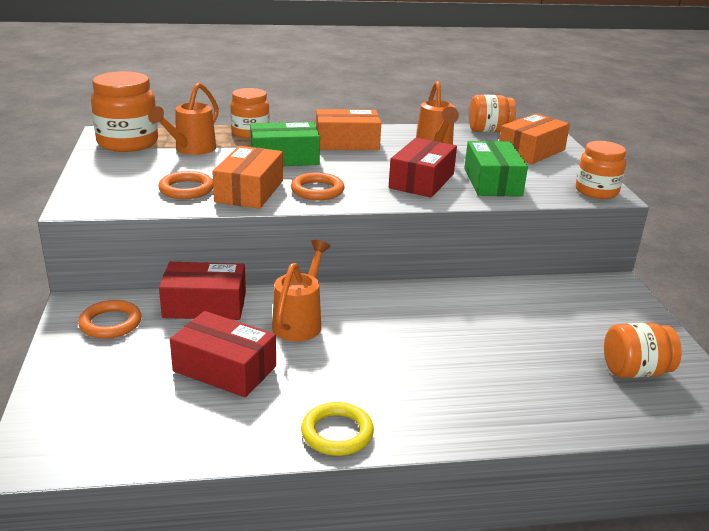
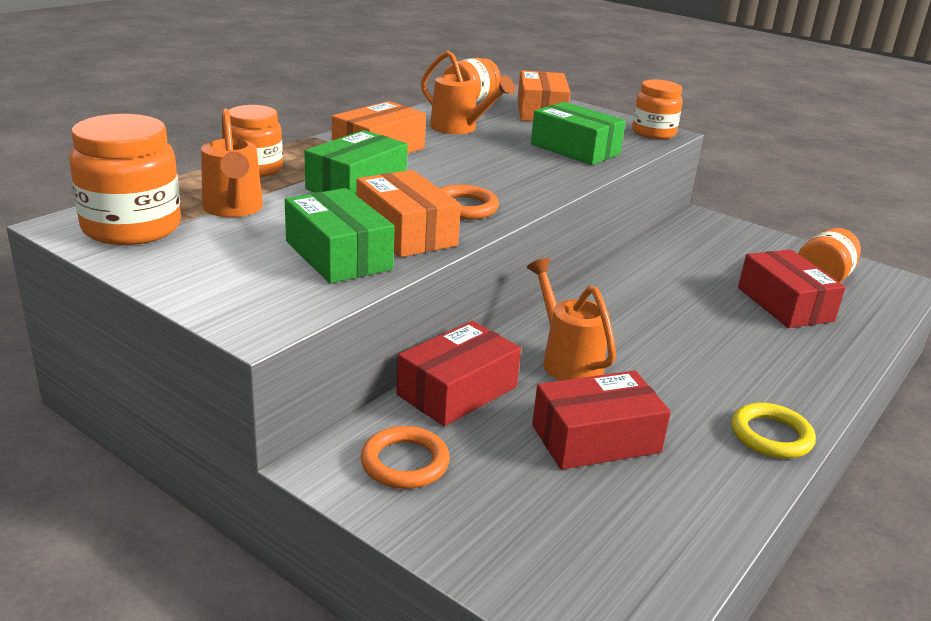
camera: 45 degrees left, 0 degrees up
(186, 189) = (338, 255): orange ring -> green box
(422, 181) = (524, 166): red box -> red box (785, 304)

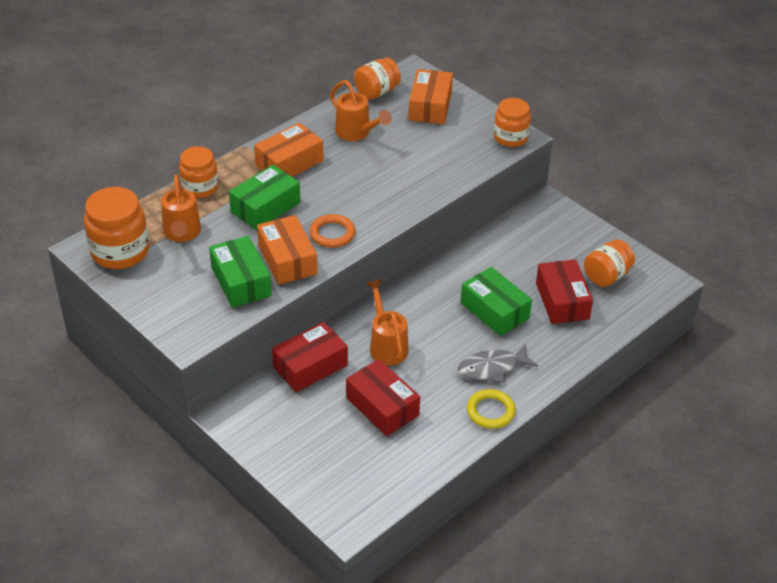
camera: 10 degrees right, 15 degrees up
(405, 462) = (268, 416): orange ring -> none
(575, 149) = (437, 161): green box -> green box (494, 311)
(595, 439) = (382, 406): red box -> red box turned 60 degrees clockwise
(739, 381) = (492, 368): none -> grey fish

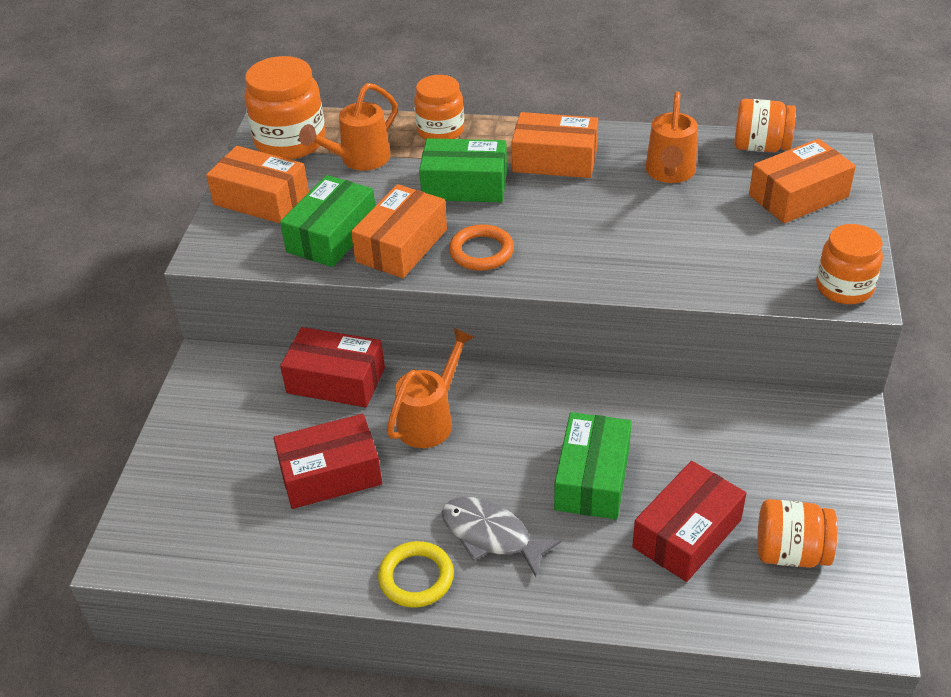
camera: 55 degrees right, 0 degrees up
(164, 293) = (261, 199): none -> orange box
(382, 406) = (330, 474): red box -> red box turned 60 degrees clockwise

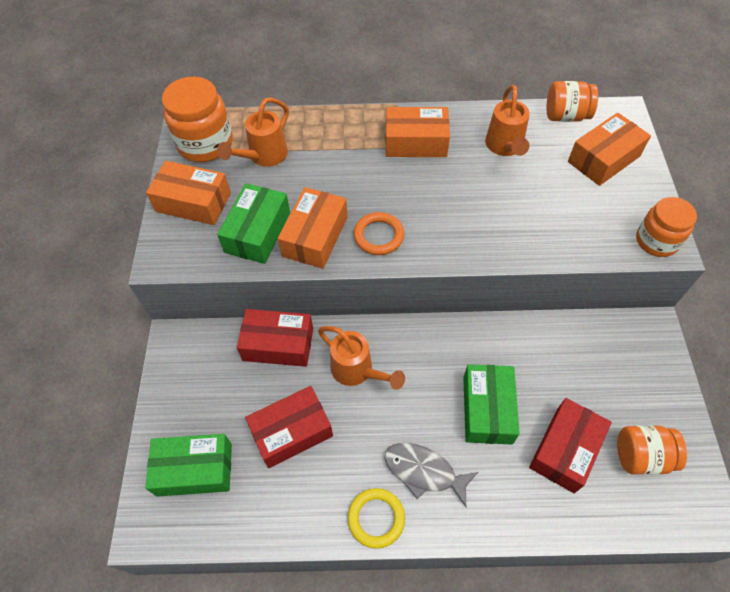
camera: 10 degrees left, 15 degrees up
(431, 419) = (357, 371): orange watering can -> orange watering can turned 105 degrees clockwise
(440, 131) = (322, 122): orange jar -> none
(465, 185) = (352, 173): green box -> green box (194, 469)

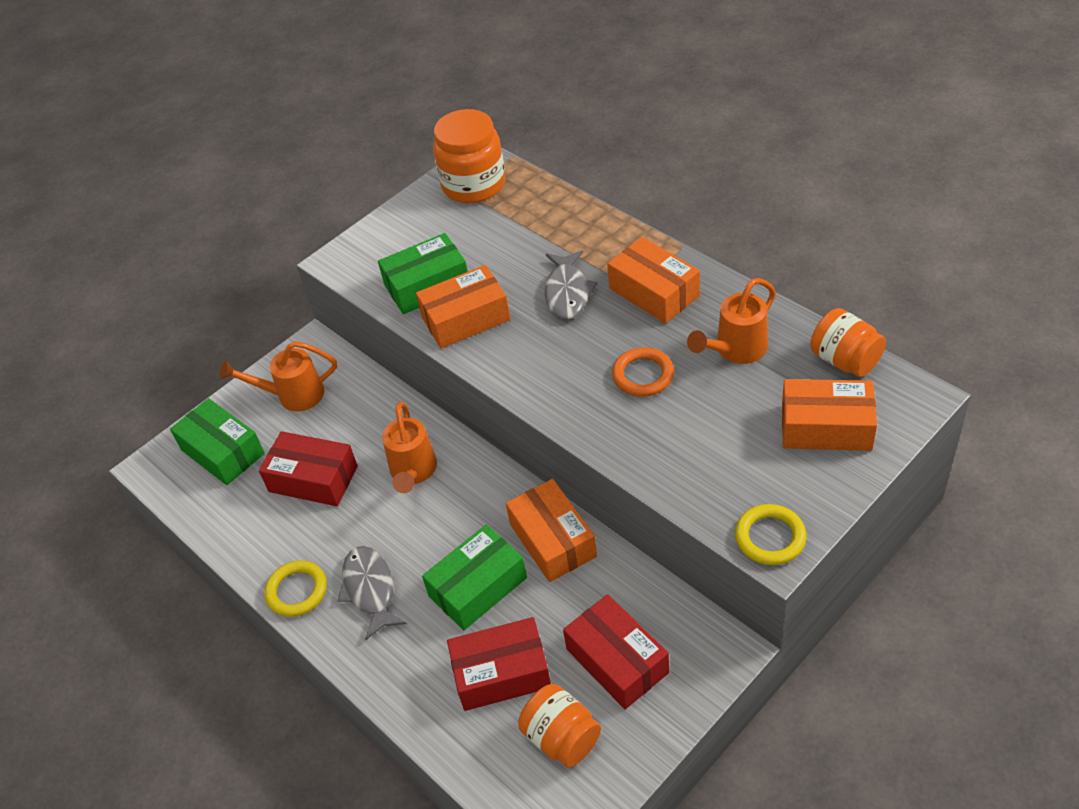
camera: 50 degrees right, 10 degrees down
(193, 202) = (409, 229): orange box -> orange box (553, 540)
(263, 157) = (506, 224): orange watering can -> orange watering can (292, 395)
(278, 344) = (379, 405): red box -> red box (617, 661)
(362, 176) = (567, 292): none -> grey fish
(378, 236) = (516, 353): orange ring -> orange ring (643, 375)
(656, 241) = (770, 537): orange jar -> yellow ring

